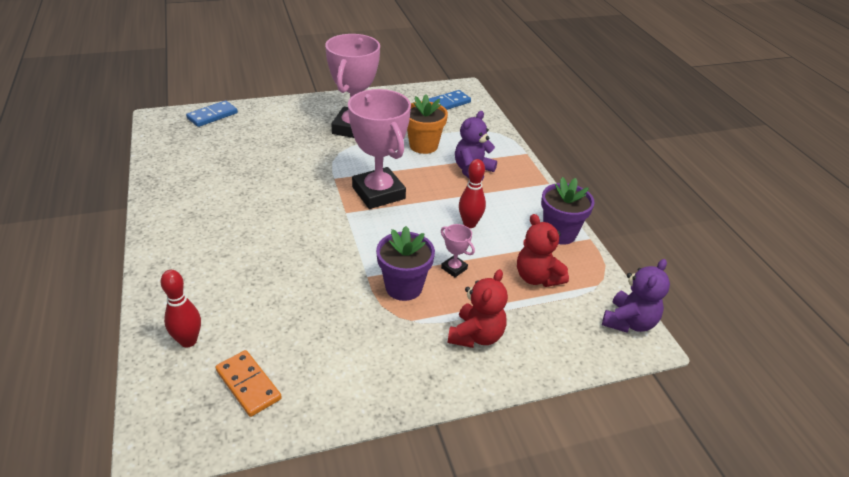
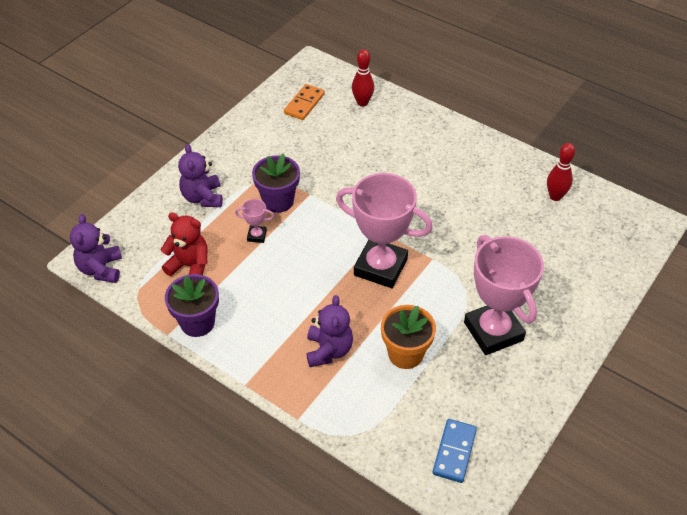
camera: 145 degrees right, 10 degrees up
(212, 115) = (624, 256): blue domino -> none
(248, 384) = (304, 104): orange domino -> orange domino turned 75 degrees counterclockwise
(469, 224) = (279, 284): red bowling pin -> red bowling pin (555, 196)
(476, 336) = (203, 197): red teddy bear -> purple teddy bear

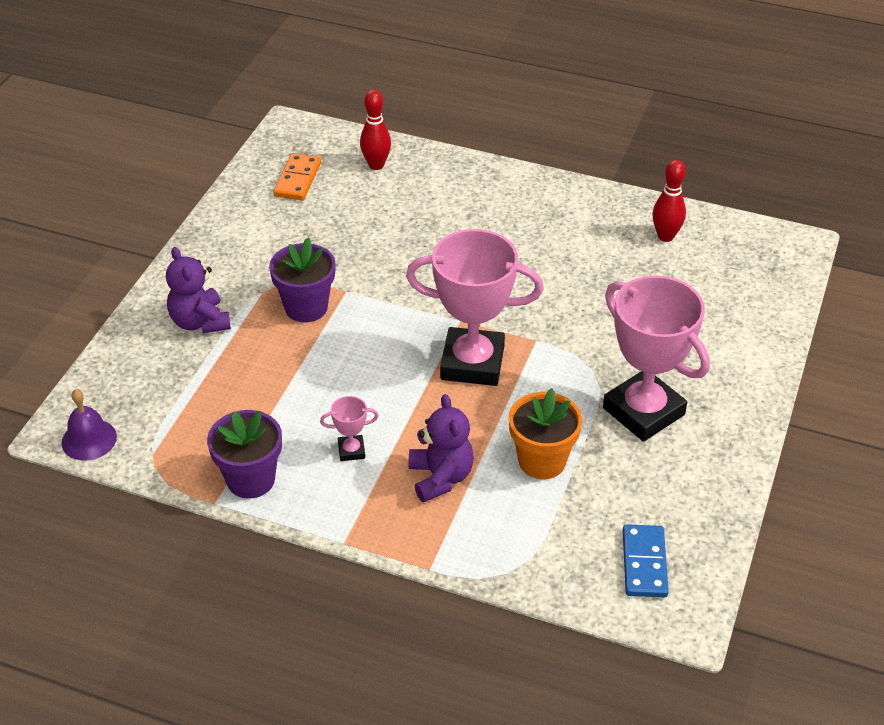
camera: 15 degrees left, 5 degrees down
(101, 269) = (89, 439): purple teddy bear -> purple bell
(190, 266) = (214, 411): red teddy bear -> none
(257, 236) = (292, 356): pink trophy -> pink trophy (351, 450)

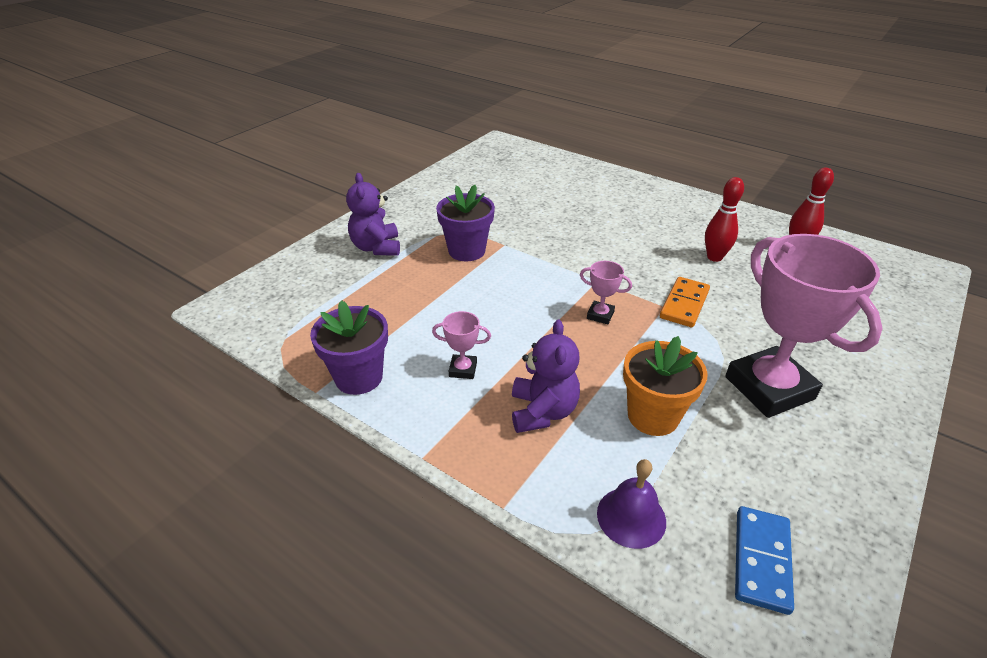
camera: 15 degrees right, 5 degrees down
(89, 439) = (239, 317): purple bell -> purple bell (631, 517)
(298, 179) = (493, 171): orange domino -> orange domino (684, 304)
(376, 165) = (556, 170): red bowling pin -> red bowling pin (714, 257)
(472, 363) = (600, 315): pink trophy -> pink trophy, size x0.41

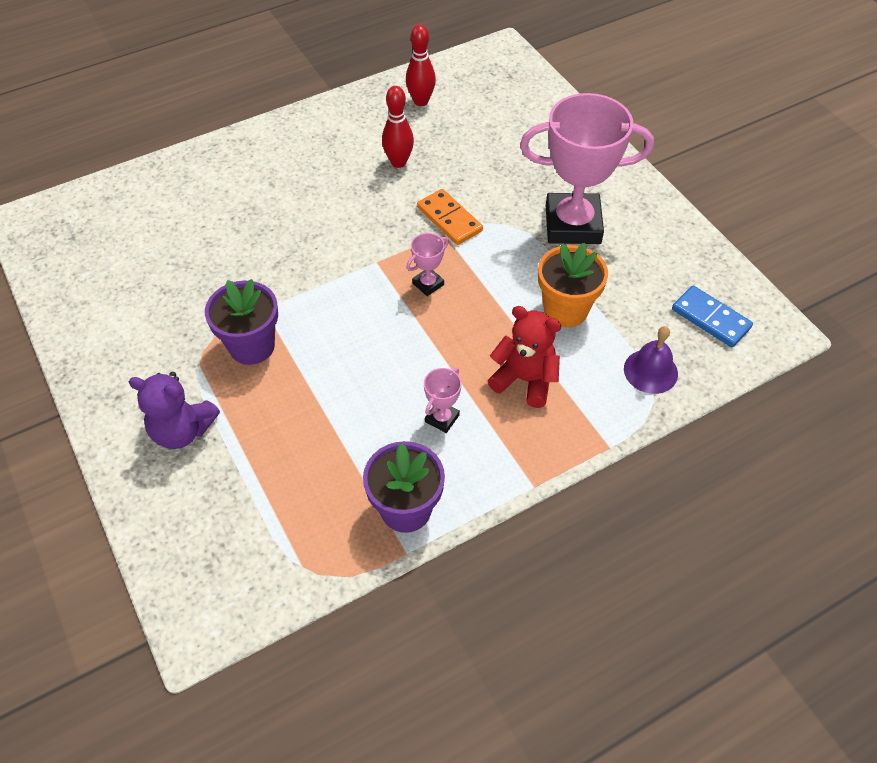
camera: 65 degrees left, 15 degrees up
(542, 411) = (525, 380): purple teddy bear -> red teddy bear

